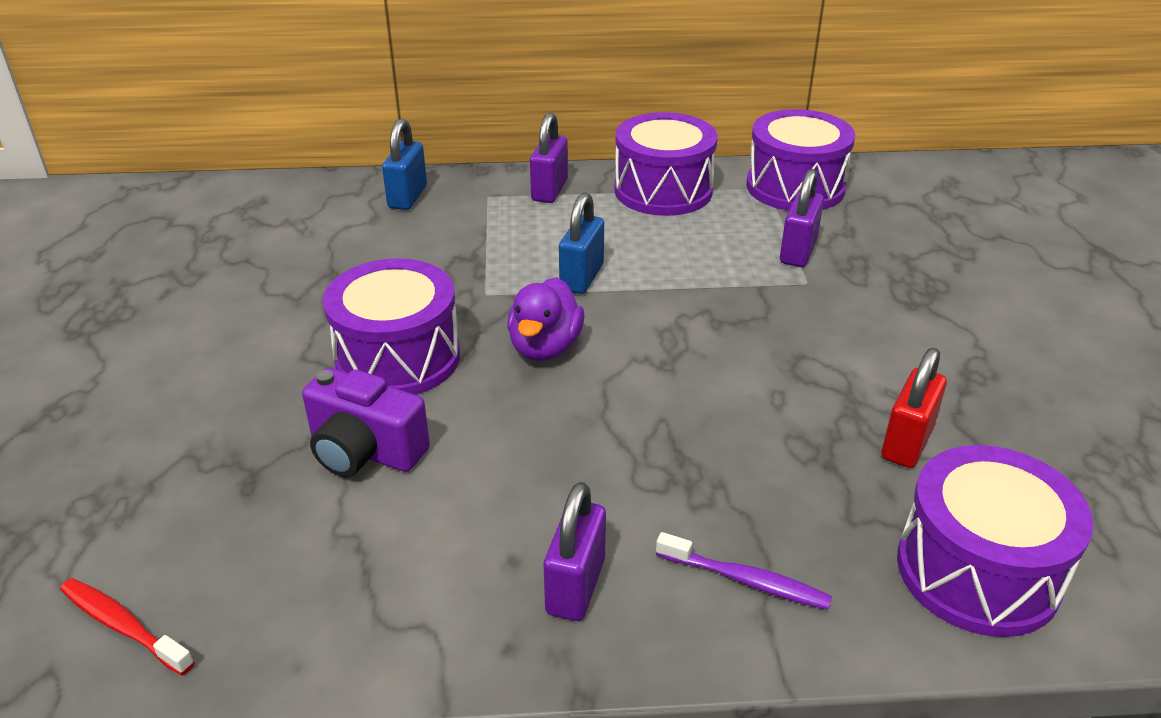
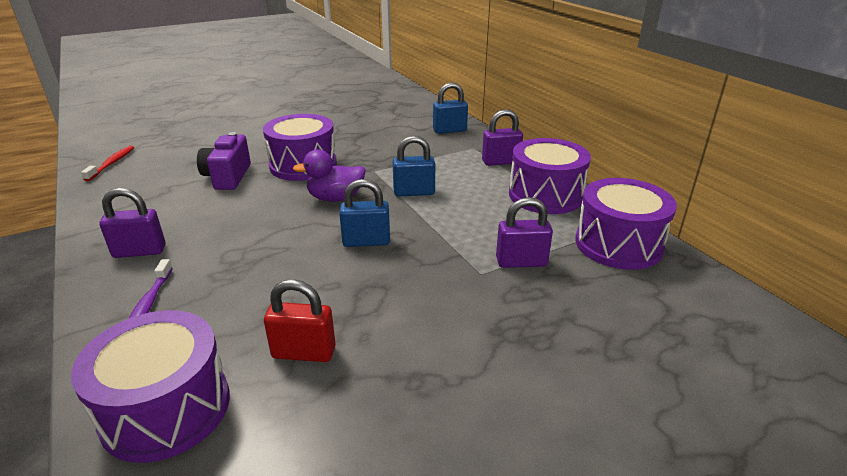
camera: 65 degrees right, 5 degrees down
(689, 347) = (366, 241): none -> blue padlock

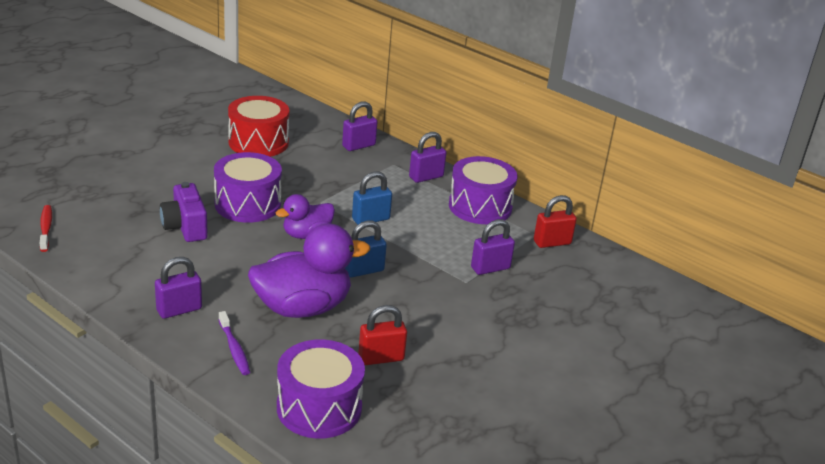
camera: 25 degrees left, 0 degrees up
(265, 271) = (302, 308): none -> purple duck
(358, 120) = (258, 142): none -> red drum
(449, 130) = (359, 146): blue padlock -> purple padlock
(618, 244) = (552, 242): purple drum -> red padlock

